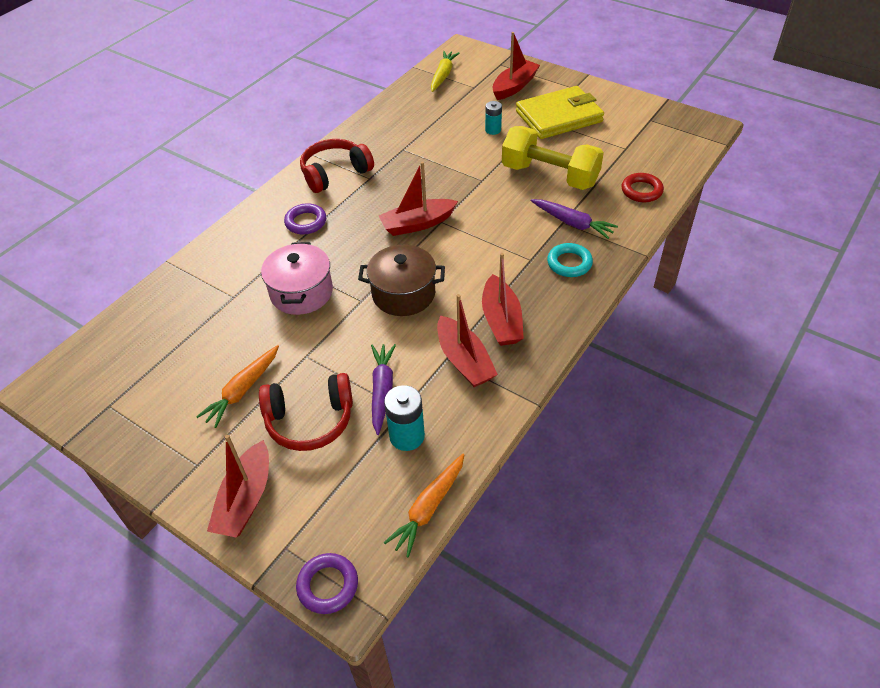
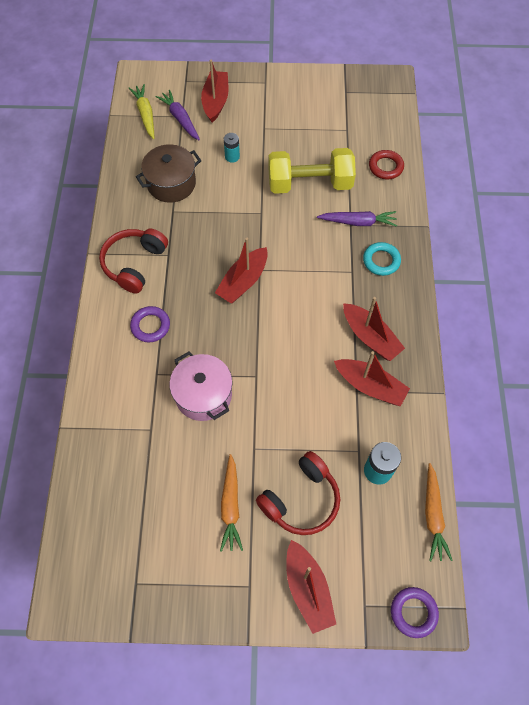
camera: 35 degrees left, 15 degrees up
(382, 390) = (332, 444): purple carrot -> purple carrot (180, 119)
(403, 294) = (283, 352): brown pot -> brown pot (171, 183)
(559, 117) = (274, 119): yellow wallet -> none

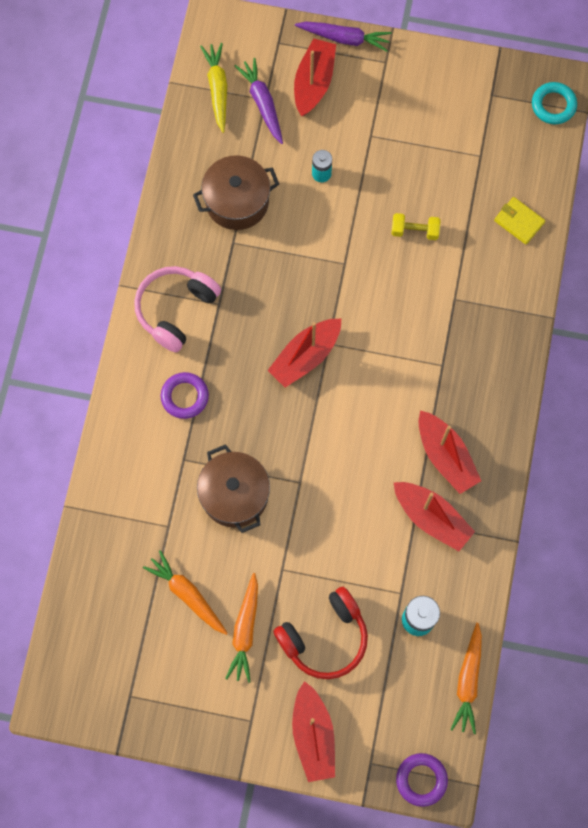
camera: 10 degrees right, 10 degrees up
(134, 264) = (176, 310): red headphones -> pink headphones
(175, 483) = (187, 594): none -> orange carrot
(203, 395) = (234, 495): pink pot -> brown pot
(309, 184) = (414, 231): yellow dumbbell -> yellow dumbbell, size x0.44
(358, 222) = (465, 297): purple carrot -> purple carrot (344, 38)
(381, 261) = (482, 356): turquoise ring -> turquoise ring (553, 105)
(385, 167) = (519, 221): red ring -> yellow wallet

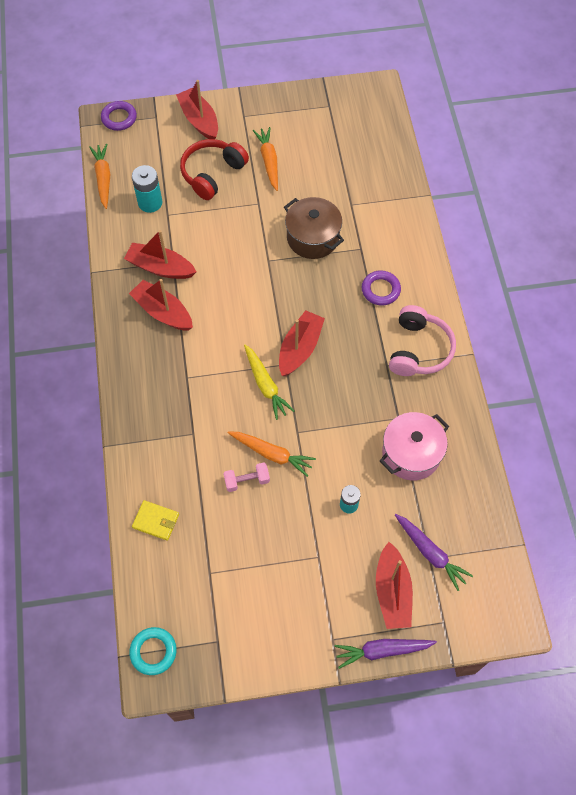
camera: 160 degrees right, 10 degrees down
(187, 594) = (318, 169): orange carrot -> orange carrot (272, 454)
(217, 89) = (477, 552): yellow carrot -> yellow carrot (265, 385)
(237, 201) = (411, 453): brown pot -> pink pot
(414, 231) = (247, 480): yellow dumbbell -> pink dumbbell

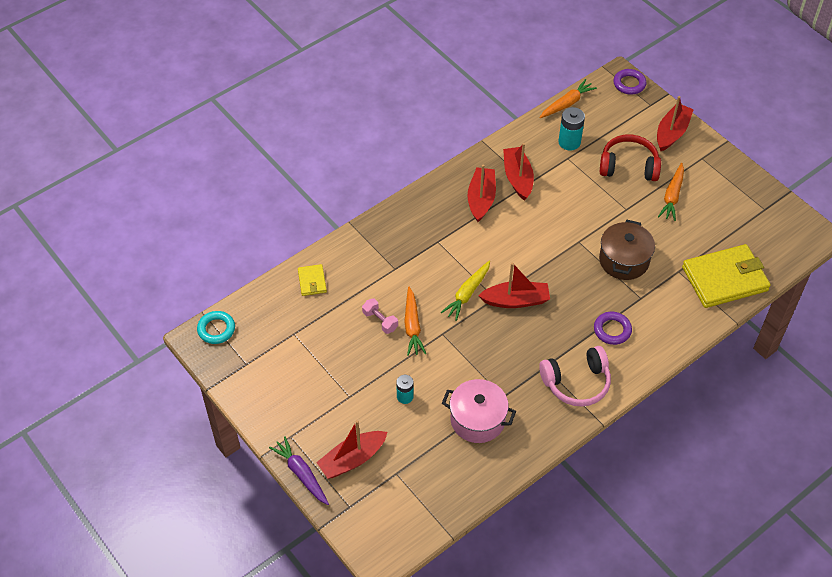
camera: 60 degrees right, 10 degrees down
(269, 161) = (672, 196): orange carrot -> orange carrot turned 150 degrees clockwise
(381, 176) = (724, 279): none -> yellow wallet
(430, 553) = (401, 472): purple carrot -> none

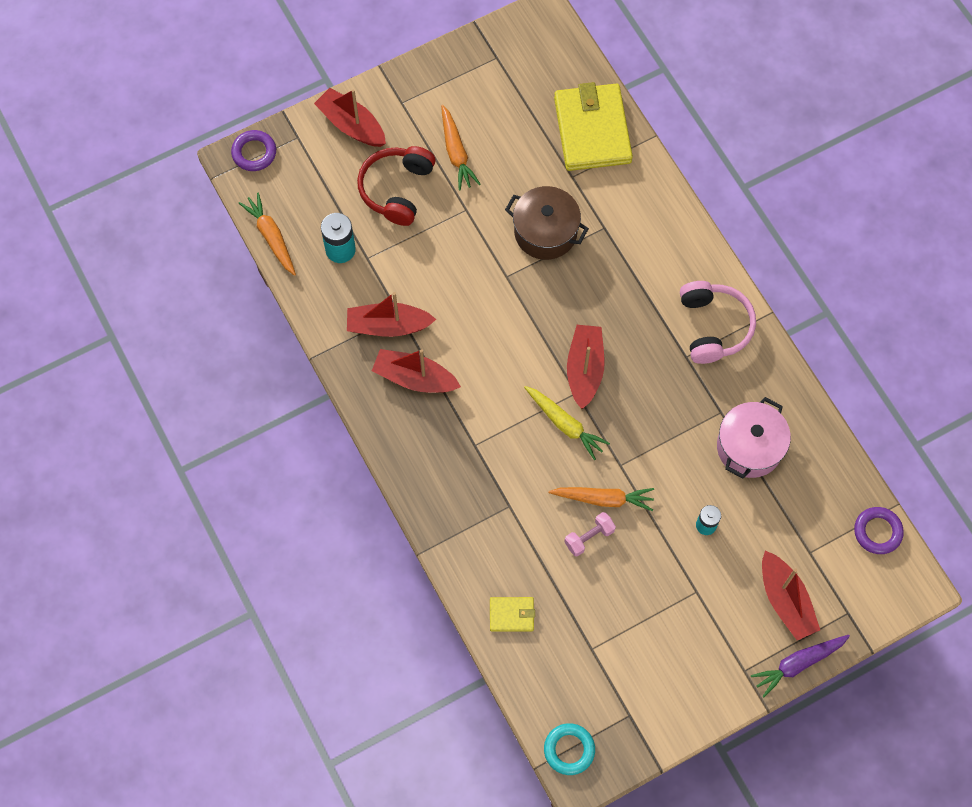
camera: 80 degrees left, 15 degrees up
(612, 330) = (645, 270): purple ring -> purple ring (877, 532)
(672, 196) = (456, 152): orange carrot -> orange carrot turned 45 degrees clockwise

